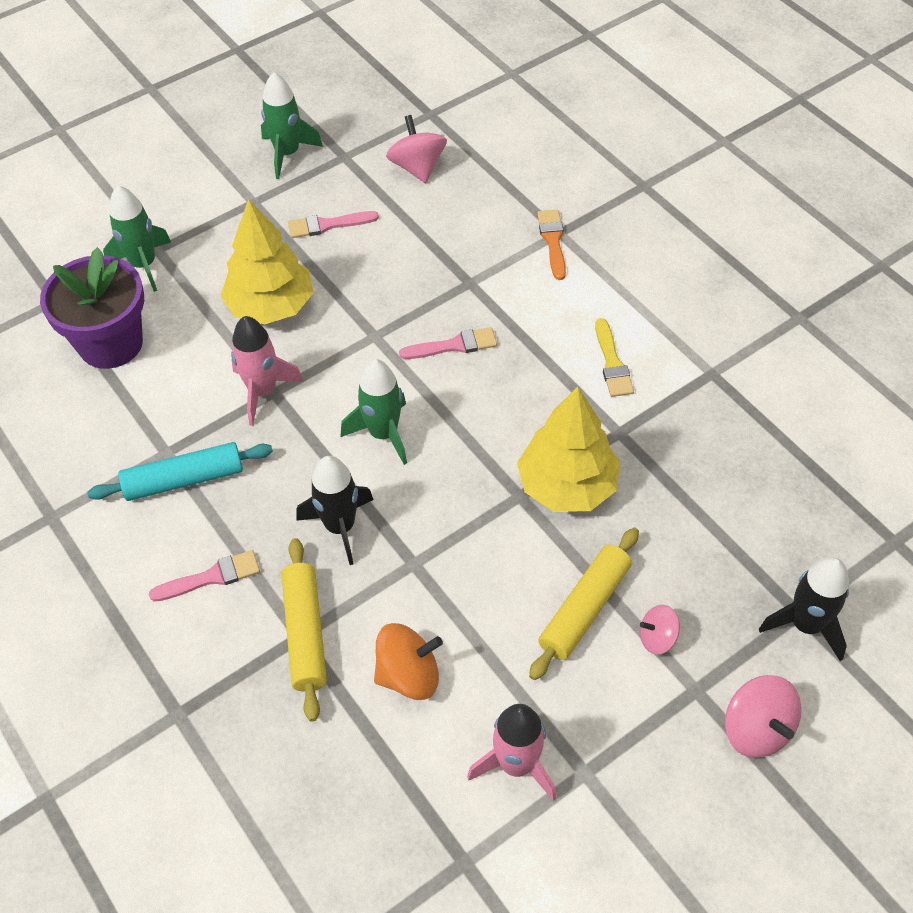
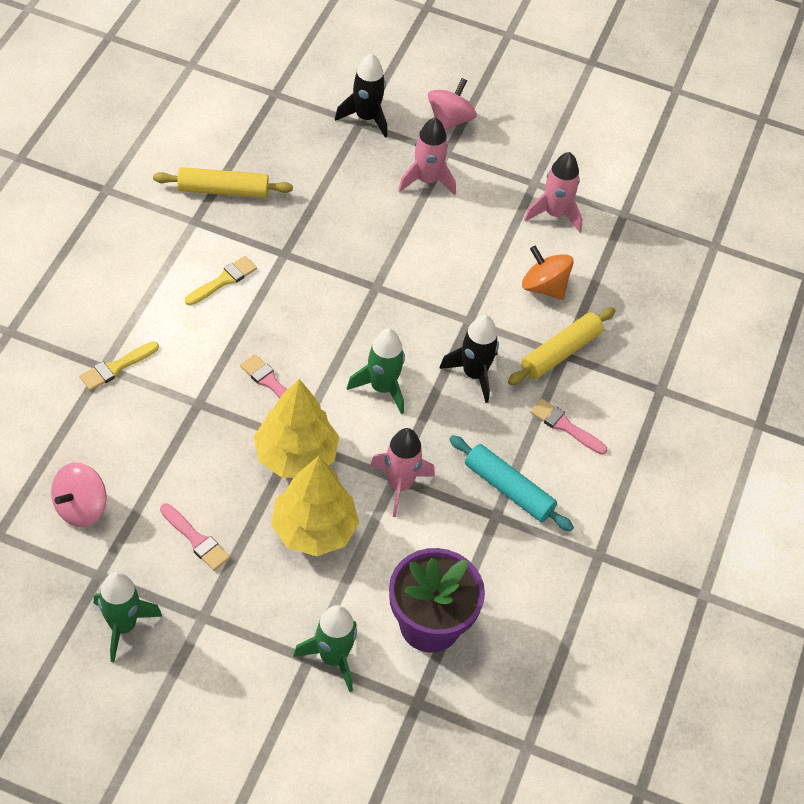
camera: 130 degrees left, 0 degrees up
(552, 241) = (116, 367): orange brush -> yellow brush
(567, 486) = (350, 264): yellow tree -> yellow tree (296, 456)
(584, 608) = (434, 221): yellow rolling pin -> yellow rolling pin (223, 190)
(657, 638) = (427, 180): pink spinning top -> pink rocket

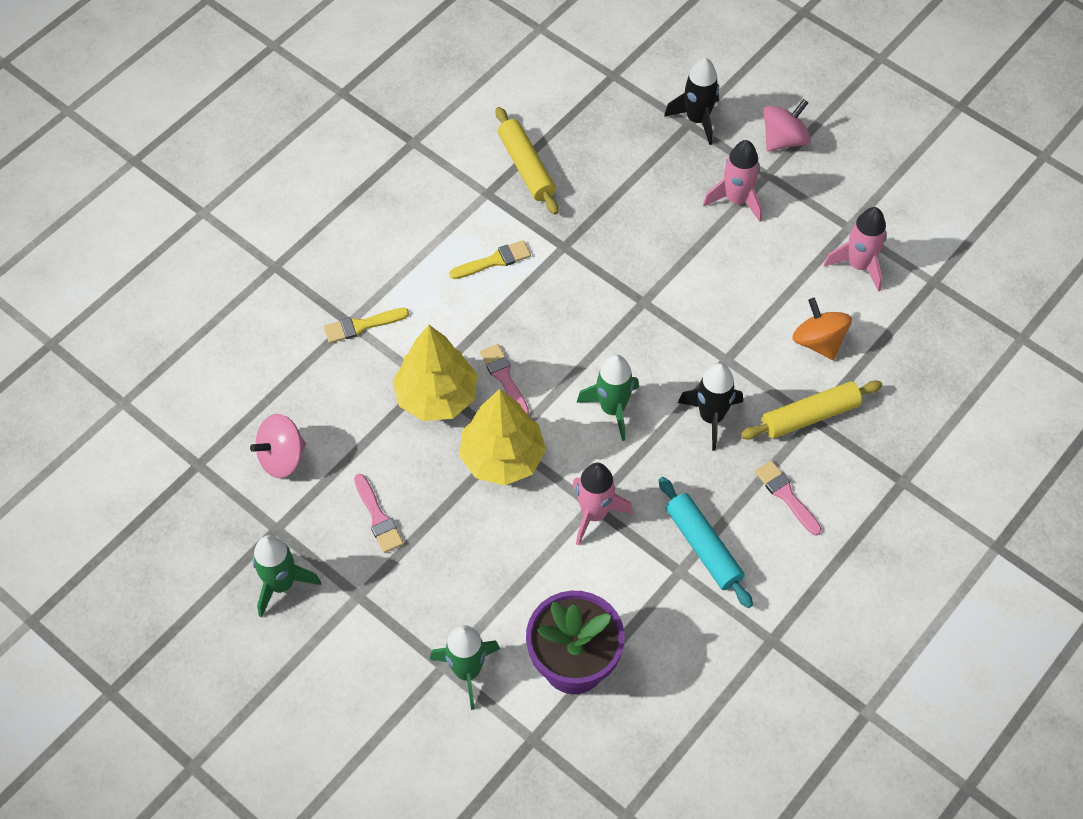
camera: 25 degrees right, 5 degrees up
(223, 190) = (526, 167): yellow rolling pin -> yellow rolling pin turned 45 degrees clockwise
(314, 529) = (494, 537): yellow tree -> yellow tree (436, 396)

